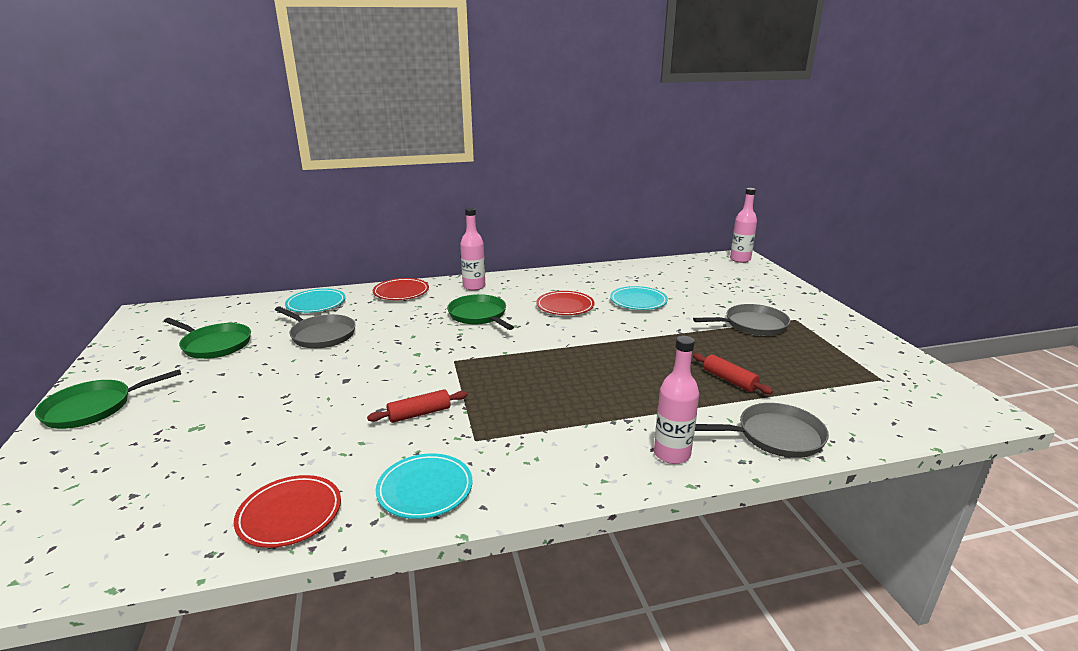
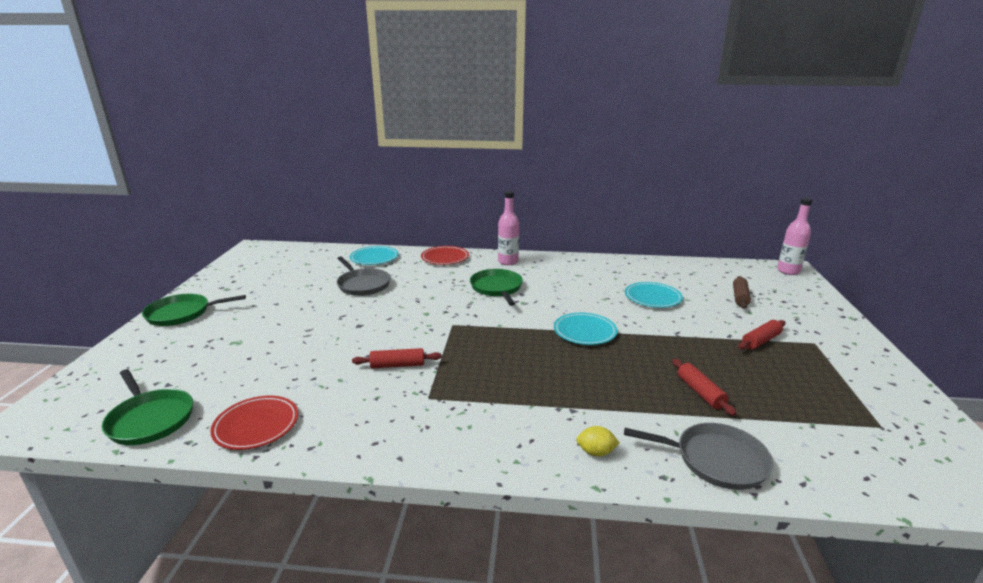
camera: 20 degrees right, 0 degrees up
(214, 345) = (284, 280): green pan -> green pan (150, 419)
(425, 489) = (364, 431): turquoise plate -> turquoise plate (585, 332)
(565, 306) = (578, 292): red plate -> none
(672, 454) = (596, 452): pink bottle -> yellow lemon
(714, 289) = (740, 297): none -> brown rolling pin
(752, 325) = (760, 341): grey pan -> red rolling pin

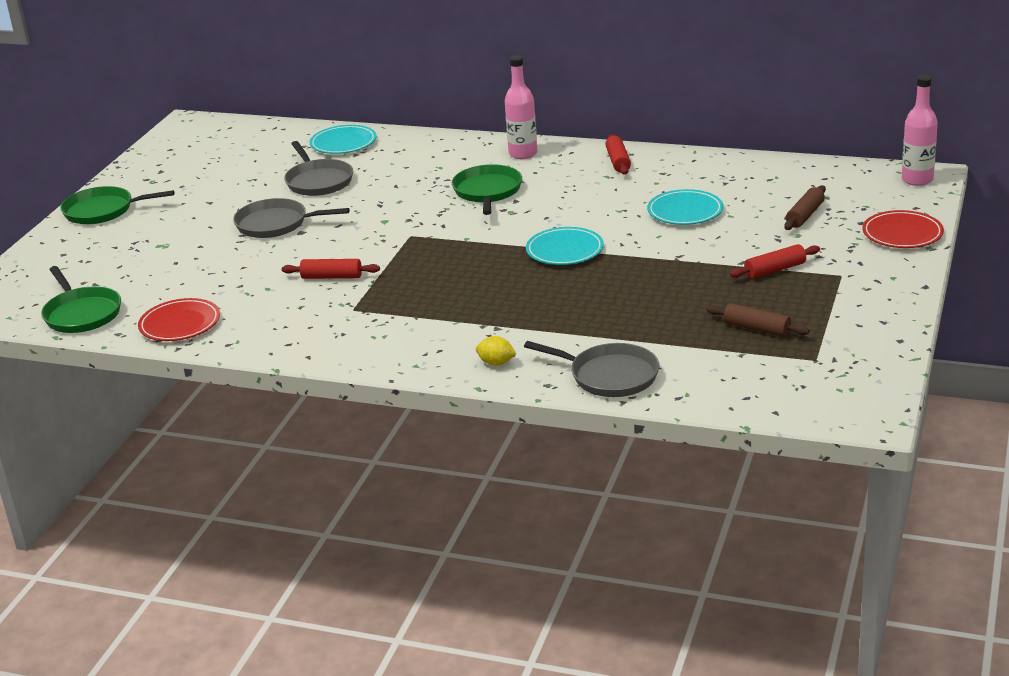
camera: 15 degrees right, 5 degrees up
(335, 319) = (275, 224): none -> grey pan
(445, 258) = (439, 145): red plate -> red plate (902, 234)
(700, 392) = (648, 319): red rolling pin -> red rolling pin (618, 161)
(800, 397) = (757, 329): none -> brown rolling pin

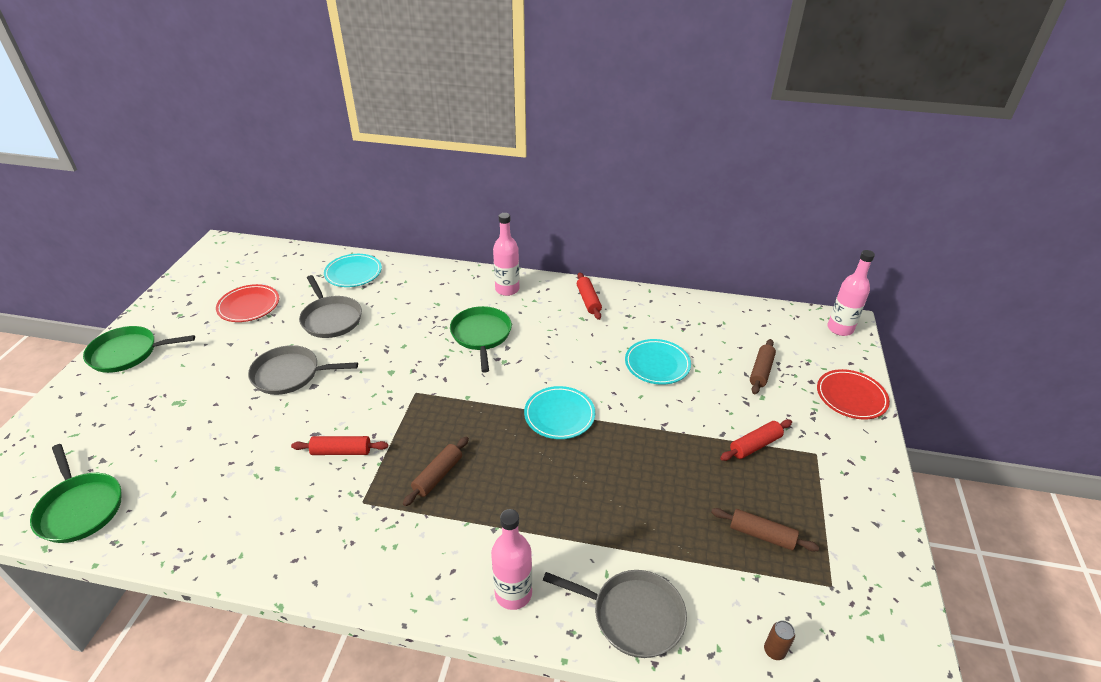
camera: 10 degrees left, 10 degrees up
(180, 324) = (182, 526): red plate -> red plate (249, 306)
(429, 292) = (438, 475): none -> brown rolling pin
(496, 363) = (513, 593): yellow lemon -> pink bottle
(740, 395) = (774, 651): none -> brown can

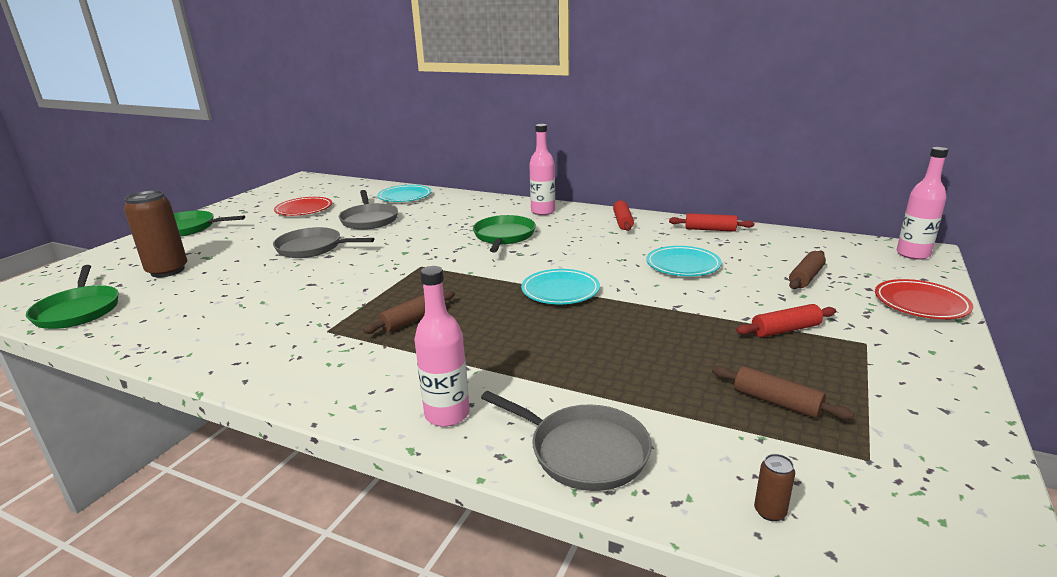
camera: 15 degrees right, 15 degrees down
(145, 430) = (167, 271): none -> brown can
(341, 451) = (328, 296): red rolling pin -> red rolling pin (710, 229)

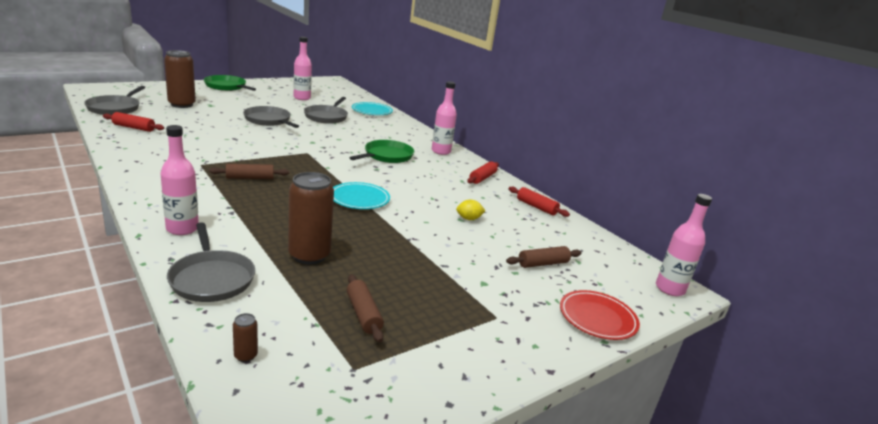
camera: 25 degrees right, 0 degrees up
(78, 310) = (115, 108): green pan -> grey pan
(304, 209) = (302, 98): red plate -> pink bottle
(625, 372) = (309, 255): none -> brown can
(683, 265) = (469, 219): turquoise plate -> yellow lemon
(785, 330) = (456, 283): red rolling pin -> red rolling pin (134, 127)

